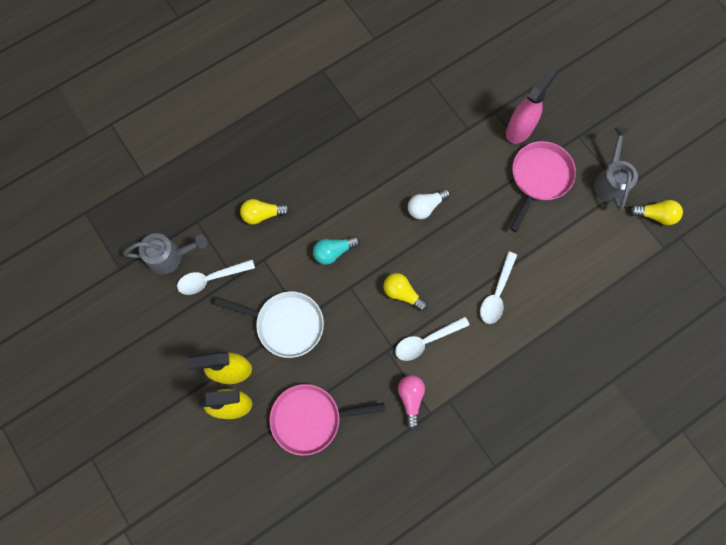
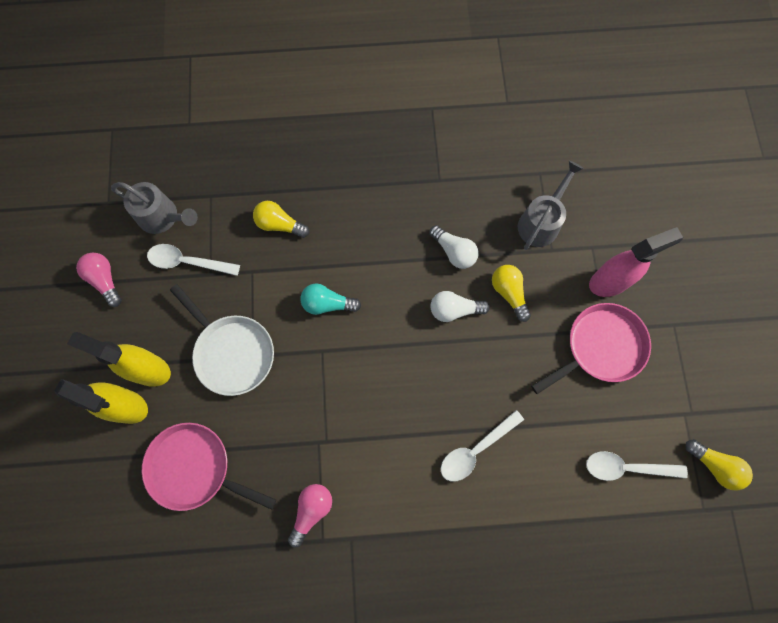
camera: 30 degrees right, 0 degrees up
(156, 326) = (105, 280): none -> pink light bulb
(401, 166) = (454, 252): none -> white light bulb
(402, 293) = (372, 390): yellow light bulb -> yellow light bulb (509, 293)
(426, 341) = (366, 457): white spoon -> white spoon (626, 467)
(610, 181) = (683, 396): grey watering can -> grey watering can (541, 221)

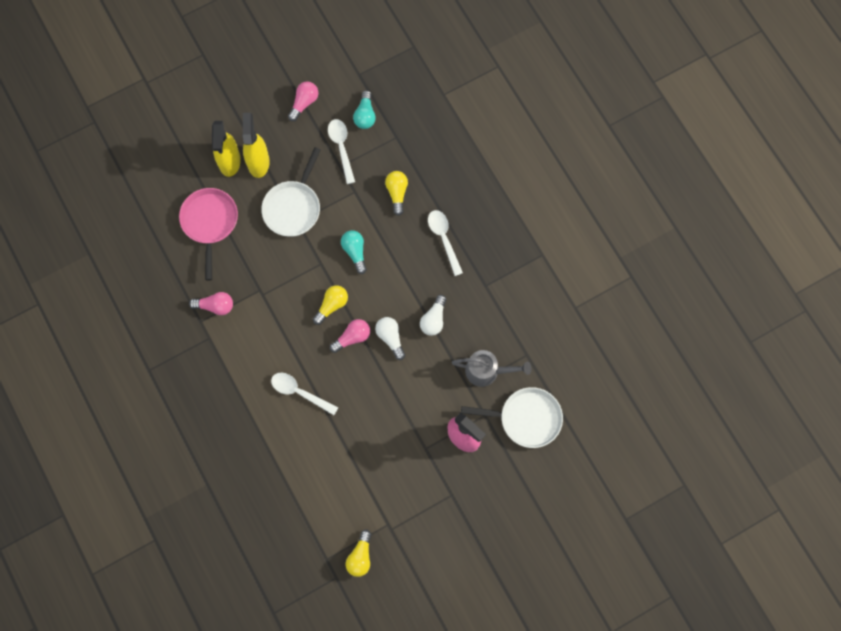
camera: 65 degrees right, 0 degrees up
(163, 218) = (365, 115): grey watering can -> turquoise light bulb
(434, 354) = (352, 337): none -> pink light bulb
(509, 293) = (421, 370): yellow light bulb -> yellow light bulb (332, 305)
(600, 347) = (410, 449): pink pan -> none
(613, 206) = (526, 418): none -> white pan
(626, 467) = (332, 497): white spoon -> white spoon (443, 239)

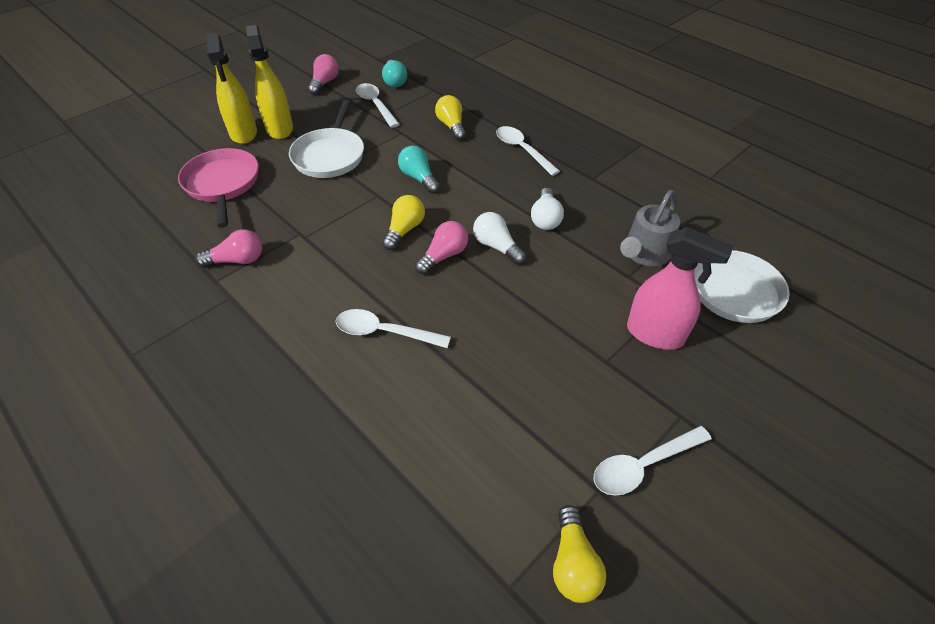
camera: 15 degrees left, 25 degrees down
(416, 517) = (643, 465): none -> white spoon
(487, 371) = (643, 254): grey watering can -> grey watering can turned 135 degrees clockwise

